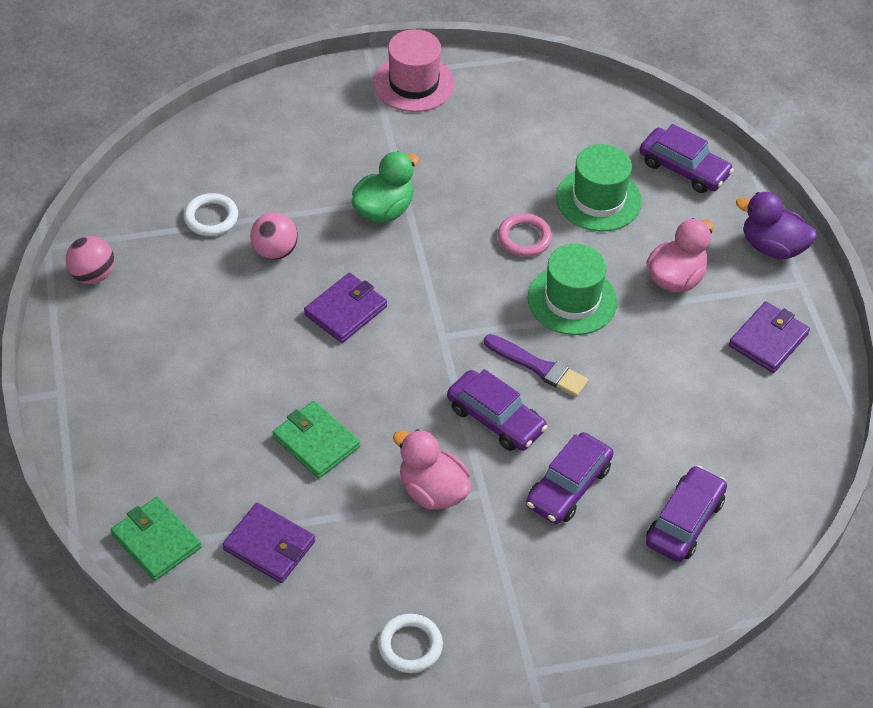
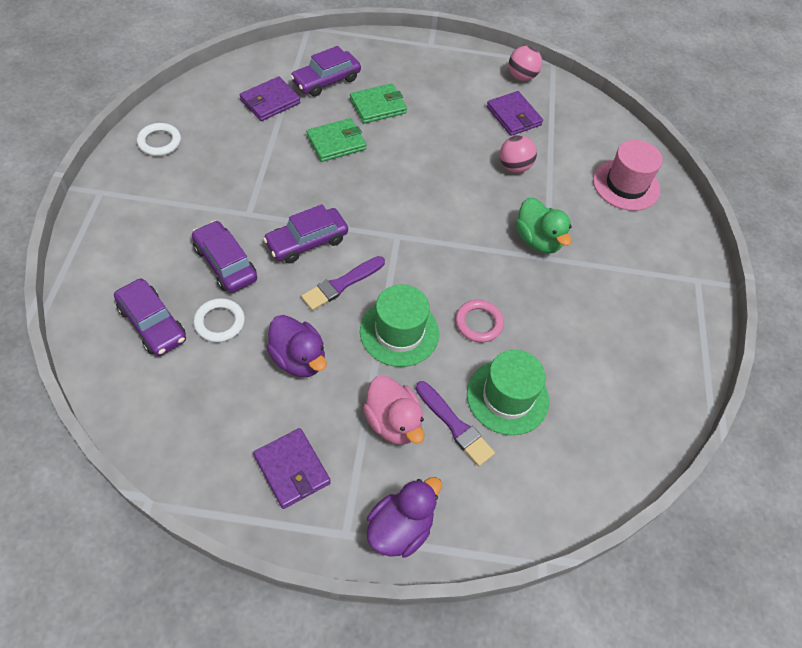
camera: 105 degrees right, 5 degrees up
(156, 541) = (301, 58): green wallet -> green wallet (378, 106)
(211, 218) = (557, 142): white ring -> white ring (219, 322)
(345, 310) = (443, 189): purple wallet -> purple wallet (513, 116)
(414, 83) = (684, 305): pink hat -> pink hat (626, 185)
(432, 491) = (265, 188): pink duck -> none
(651, 374) = (298, 359): none -> purple duck
(652, 232) = (455, 425): none -> purple brush
(684, 169) = (528, 490): purple car -> purple car (326, 80)

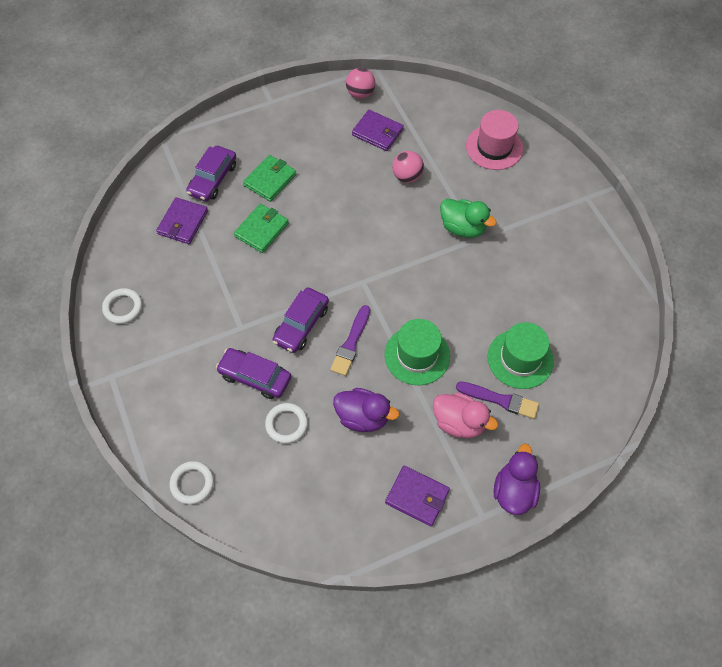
camera: 25 degrees left, 5 degrees up
(89, 324) = (192, 483): none -> white ring
(152, 323) = (239, 455): purple car -> none
(478, 323) = (465, 316): pink ring -> none

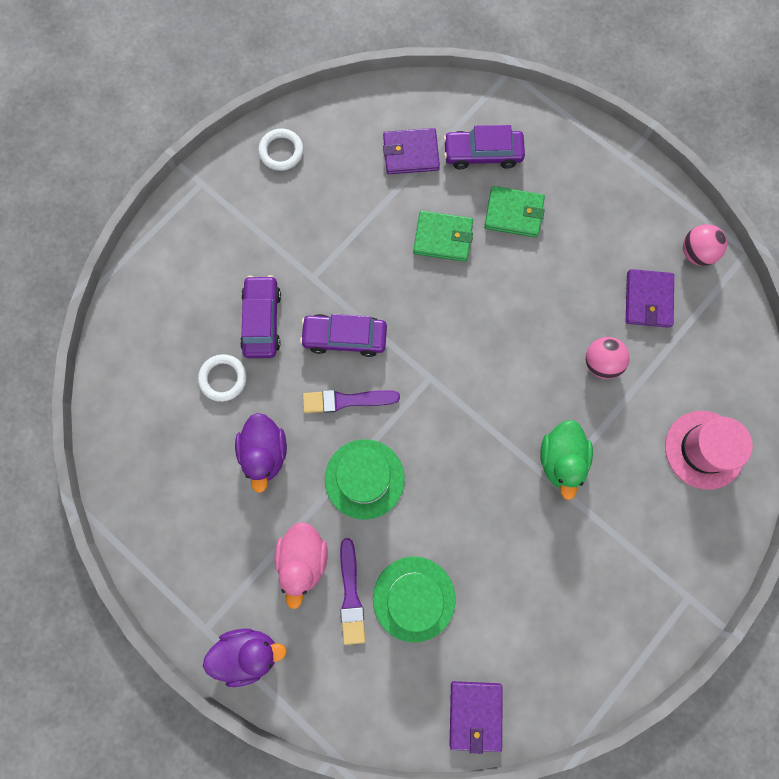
camera: 65 degrees right, 15 degrees up
(192, 483) = (123, 319): white ring -> none
(417, 496) = (199, 549): purple wallet -> purple wallet (475, 715)

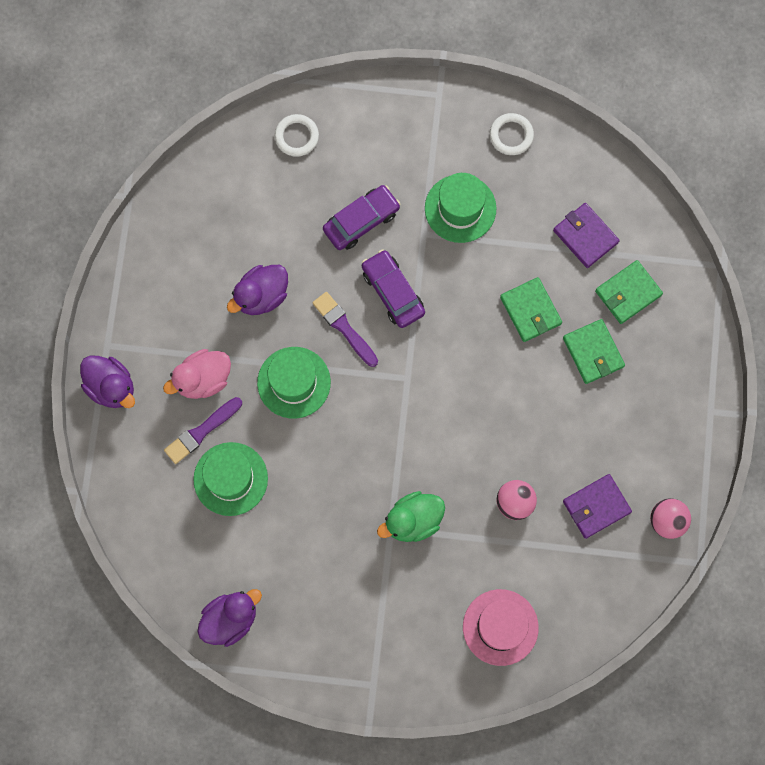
camera: 55 degrees right, 0 degrees up
(223, 378) = (296, 225): white ring -> white ring (297, 136)
(313, 233) = (460, 208): none -> green hat
(475, 715) = (178, 578): purple wallet -> none
(482, 153) = (628, 293): purple car -> green wallet
(546, 690) = (230, 619): none -> purple duck

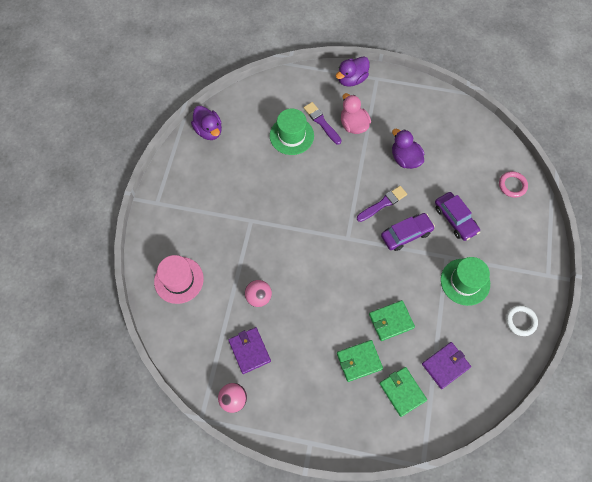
camera: 95 degrees right, 10 degrees down
(294, 382) = (348, 173): green hat -> none
(297, 136) = (512, 185): white ring -> pink ring
(413, 520) = (254, 234): green duck -> none

